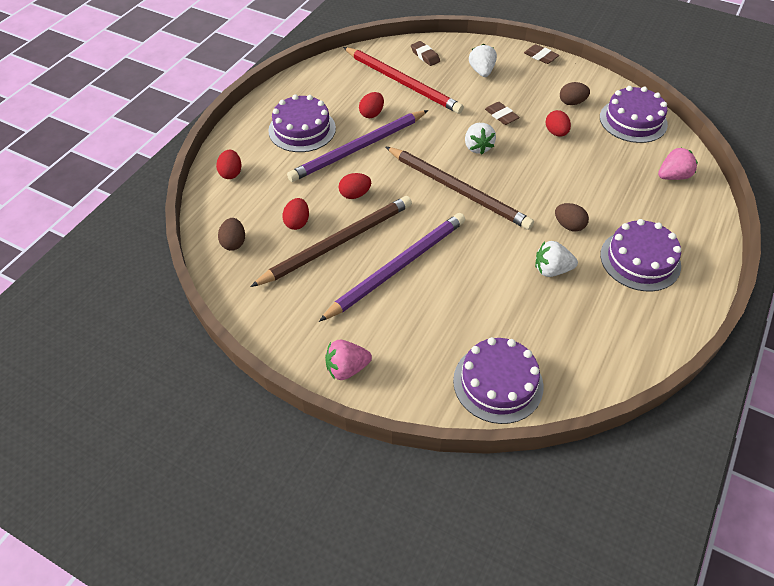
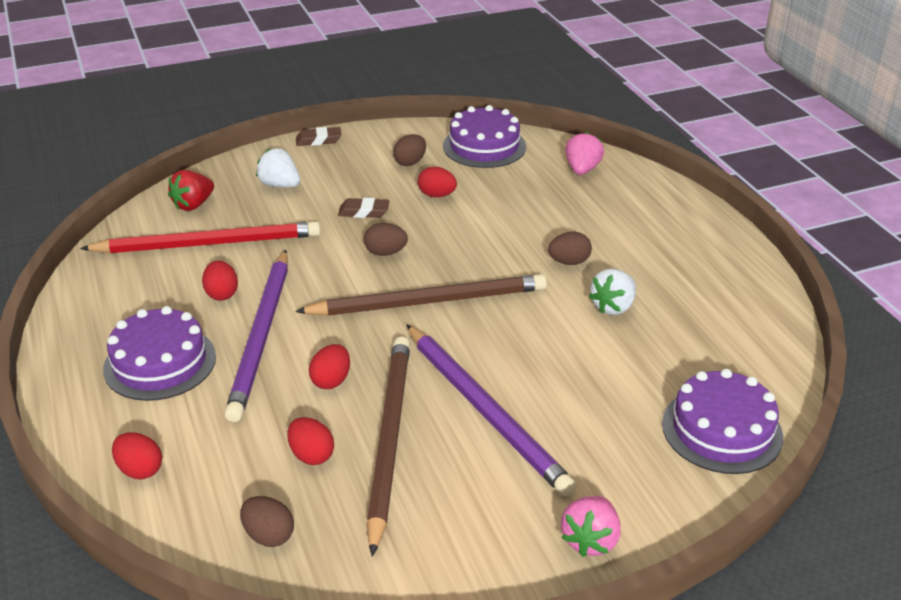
camera: 50 degrees left, 15 degrees down
(398, 267) = (485, 411): purple pencil -> purple pencil turned 150 degrees clockwise
(425, 56) = (193, 205): brown eraser -> red strawberry
(477, 147) = (385, 253): white strawberry -> brown egg
(640, 260) = (660, 248): purple cake -> none

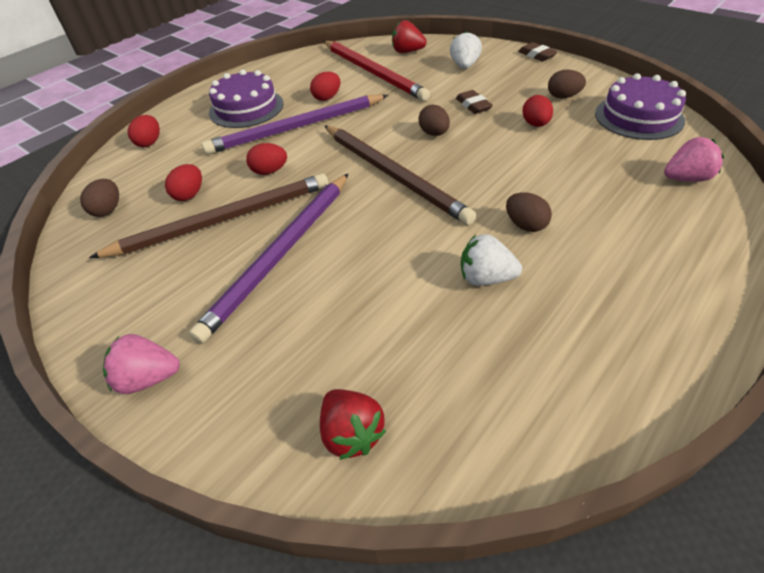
camera: 65 degrees right, 10 degrees up
(722, 430) = (351, 433): purple cake -> red strawberry

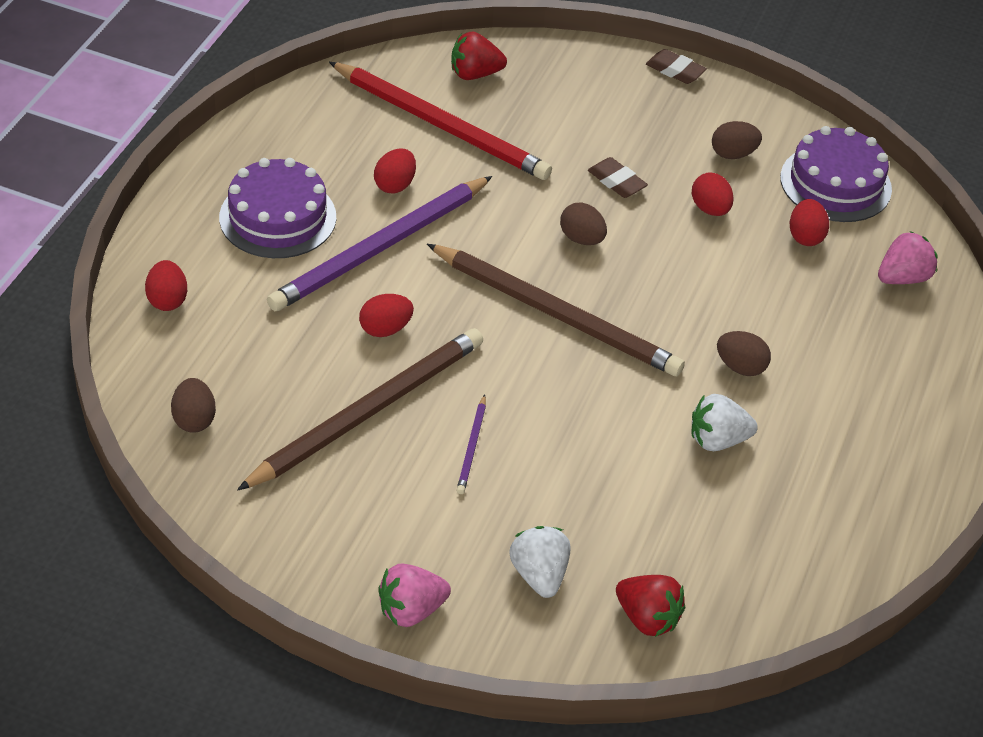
camera: 25 degrees left, 0 degrees up
(189, 195) = (295, 381): red egg -> red egg (805, 236)
(281, 254) = (472, 447): purple pencil -> purple pencil, size x0.41
(464, 66) = (576, 101): white strawberry -> white strawberry (539, 575)

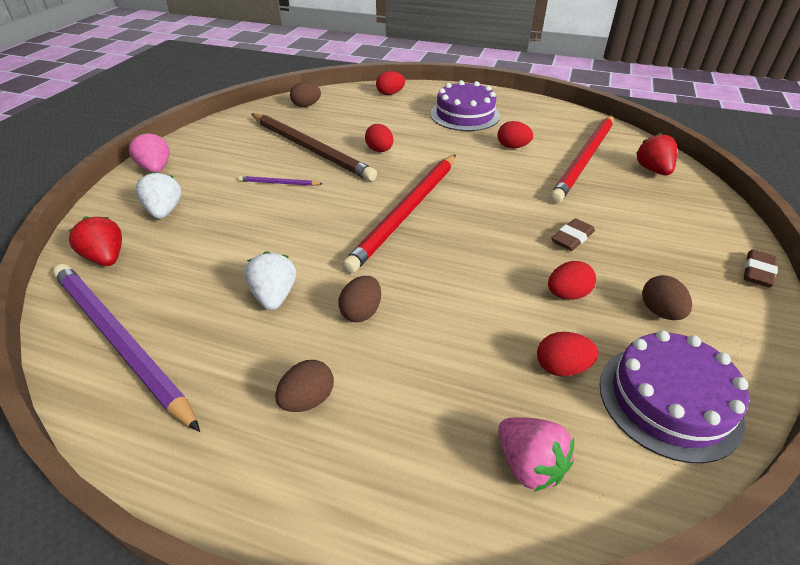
camera: 90 degrees right, 5 degrees down
(380, 248) = (451, 145): purple pencil -> purple pencil (119, 341)
(539, 575) = (164, 211): white strawberry -> white strawberry turned 90 degrees counterclockwise
(556, 314) = (406, 212): brown pencil -> red pencil
(581, 239) = (493, 222): brown egg -> brown egg (308, 400)
(647, 618) = (106, 258): red strawberry -> red strawberry turned 105 degrees clockwise

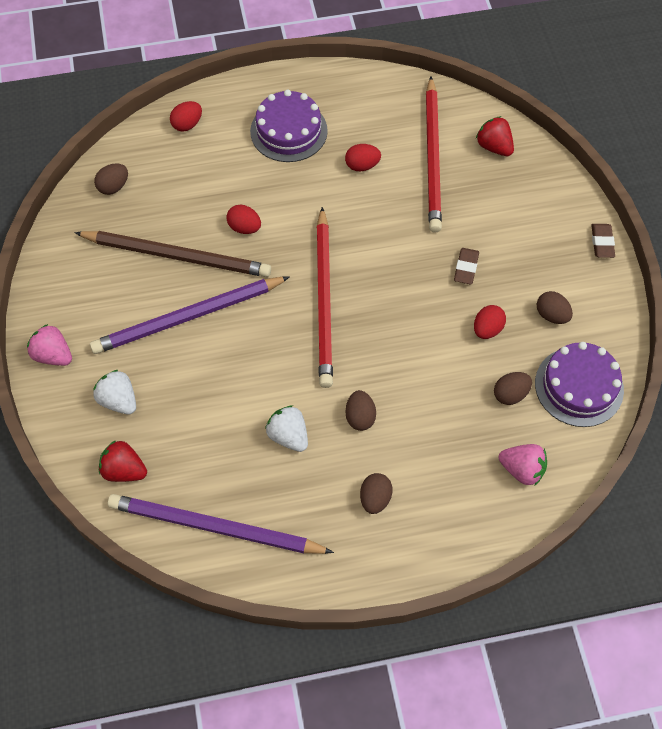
camera: 30 degrees left, 20 degrees up
(279, 183) = (188, 317): purple pencil -> purple pencil, size x2.43
(561, 367) = (510, 394): red egg -> brown egg

